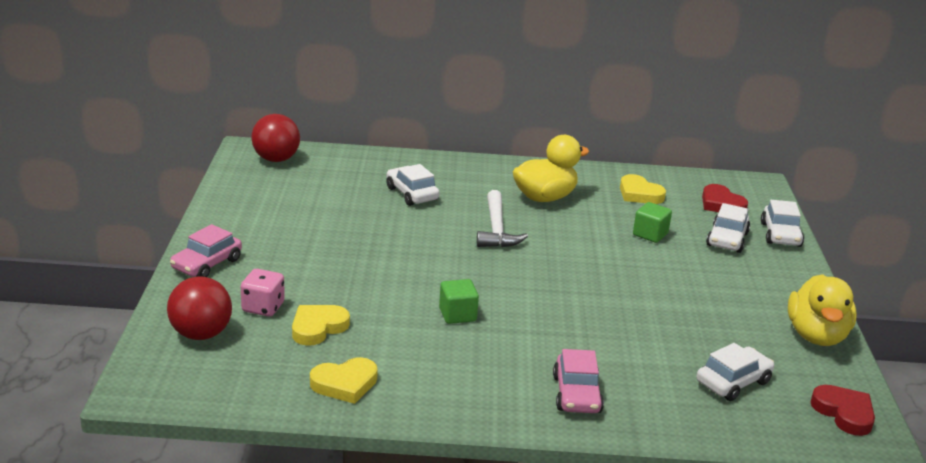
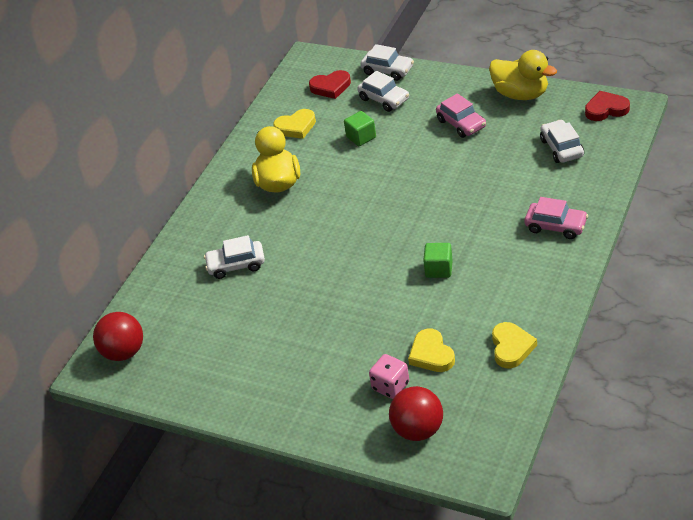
camera: 60 degrees left, 15 degrees up
(207, 264) = (307, 419): pink car -> pink car (461, 124)
(496, 229) = (319, 222): white hammer -> none

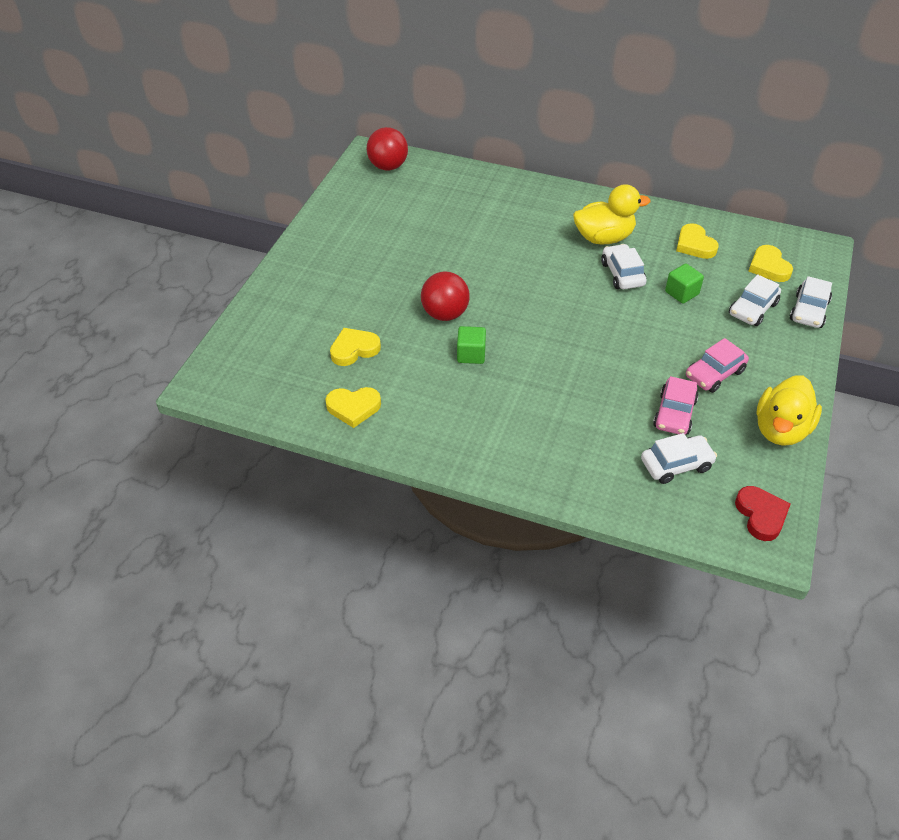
camera: 80 degrees right, 5 degrees up
(236, 265) = (487, 219): white car -> white car (622, 274)
(331, 87) = (769, 267): red heart -> yellow heart
(390, 386) = (319, 322): pink dice -> none
(418, 430) = (264, 341): red ball -> red ball (445, 314)
(556, 226) = (534, 452): pink car -> pink car (674, 414)

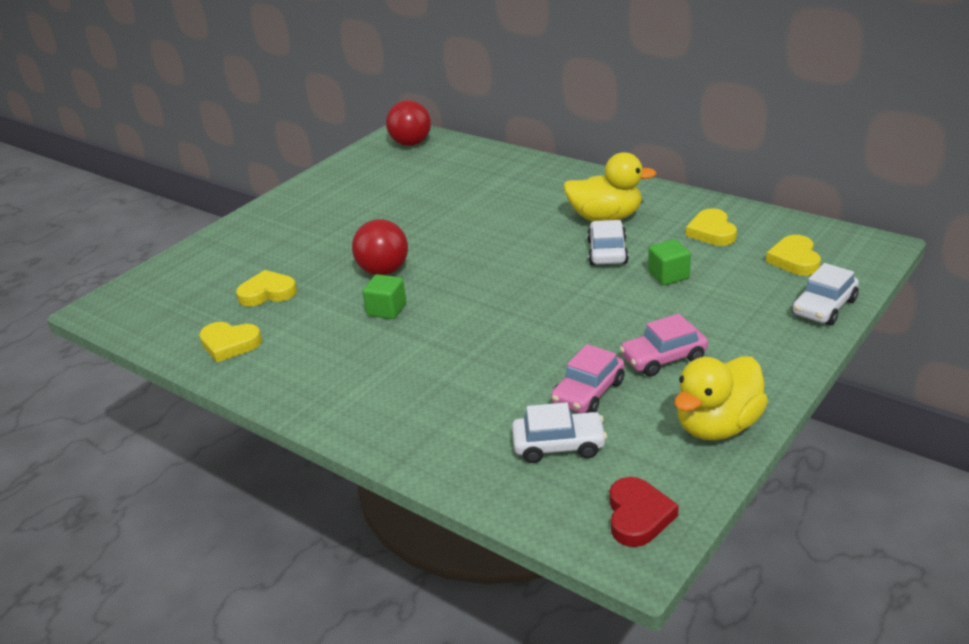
camera: 20 degrees right, 15 degrees down
(752, 309) = (750, 299): white car -> none

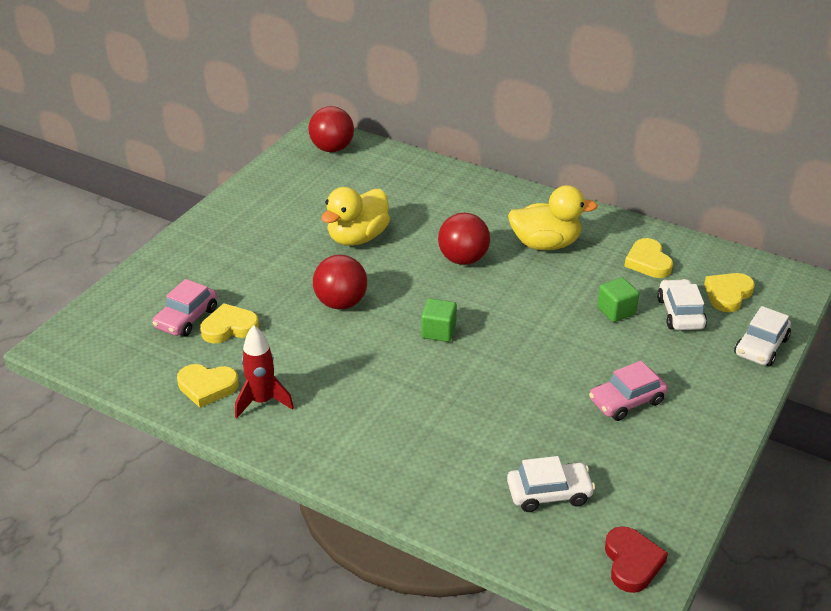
camera: 10 degrees left, 5 degrees up
(280, 357) = (262, 402): none -> red rocket
(387, 310) = (355, 348): green cube -> green cube (438, 331)
(517, 232) = (463, 259): none -> red ball
(588, 392) = (565, 438): pink car -> pink car (186, 318)
(607, 252) = (554, 283): white car -> white car (680, 313)
(718, 426) = (686, 471): yellow duck -> yellow duck (357, 237)
(794, 260) = (728, 294): yellow heart -> yellow heart turned 45 degrees clockwise

